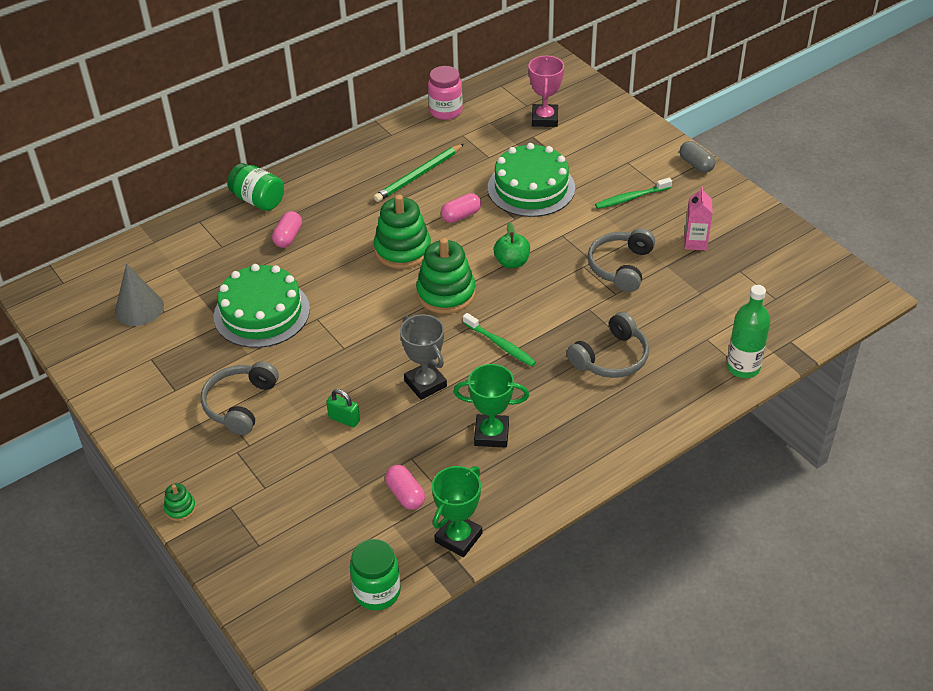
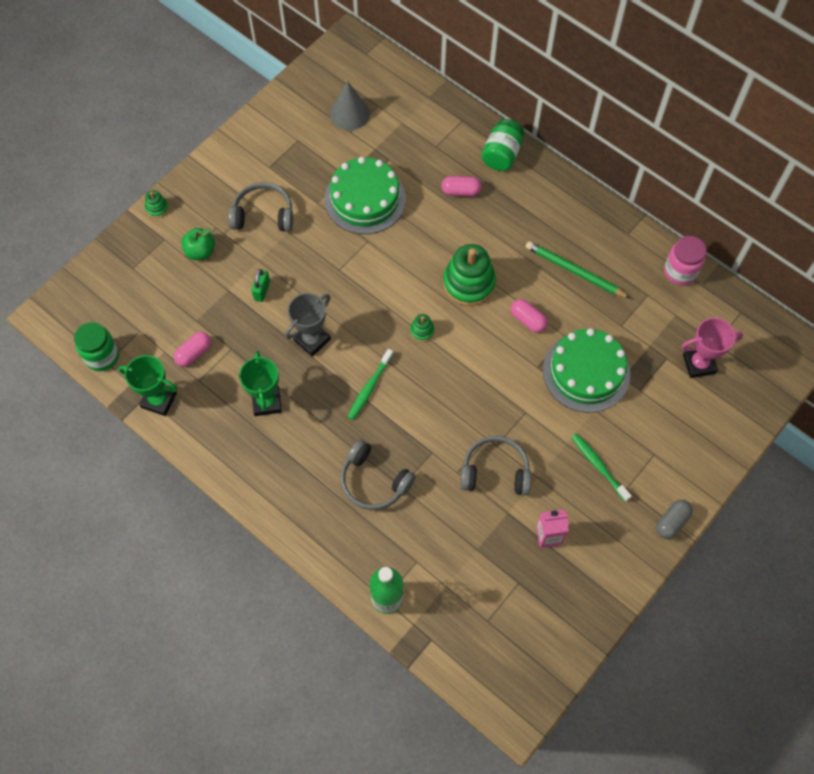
camera: 75 degrees right, 20 degrees up
(446, 293) = (422, 331): green stacking toy -> green stacking toy, size x0.45
(512, 262) = (476, 376): green apple -> green apple (200, 251)

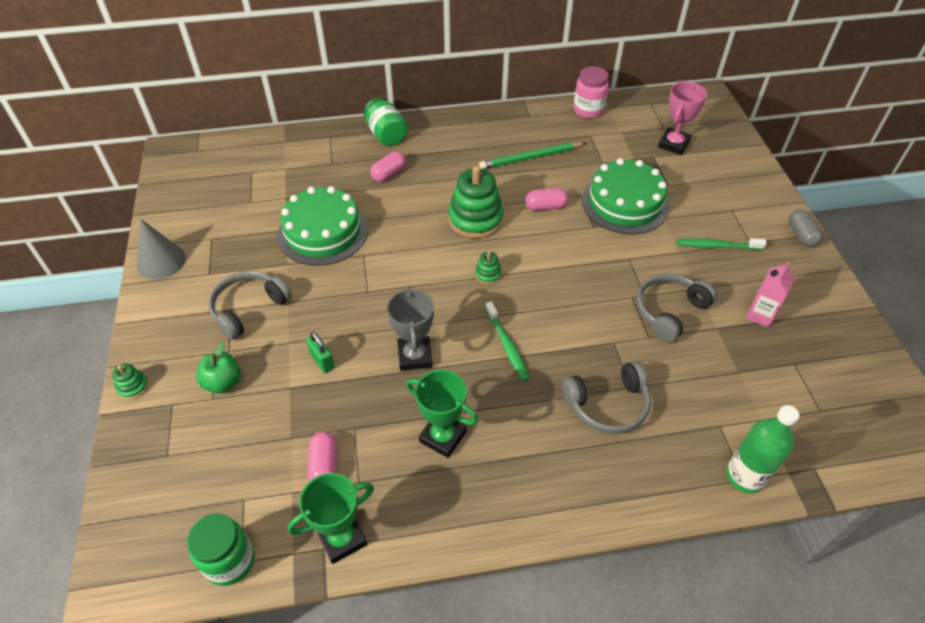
camera: 50 degrees left, 15 degrees down
(350, 114) = (234, 192): grey cone -> grey cone (161, 261)

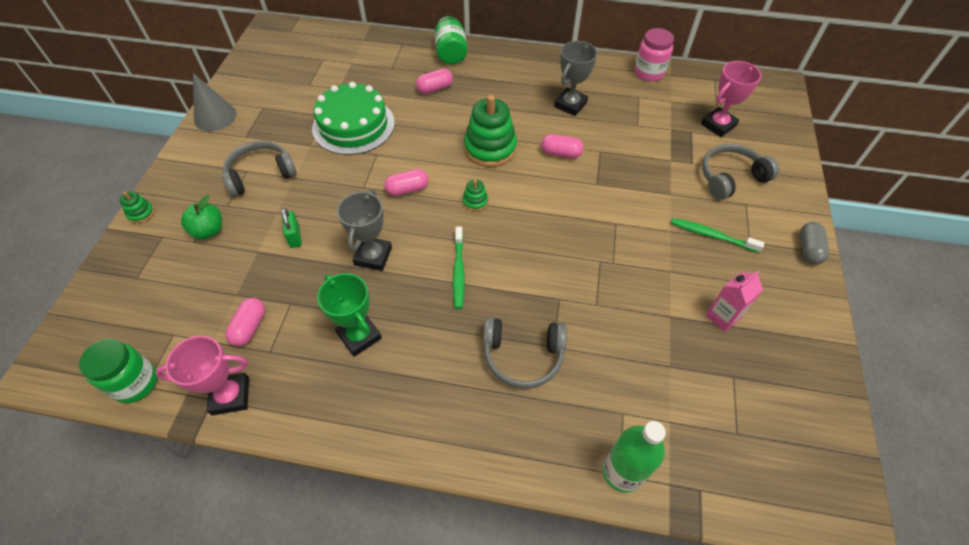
camera: 20 degrees right, 5 degrees up
(342, 538) = (230, 396): green trophy -> pink trophy
(414, 281) = (407, 189): none -> pink capsule
(531, 158) = (570, 105): green pencil -> grey trophy
(625, 203) = (639, 169): green cake -> none
(669, 311) = (630, 285): grey headphones -> grey headphones (730, 177)

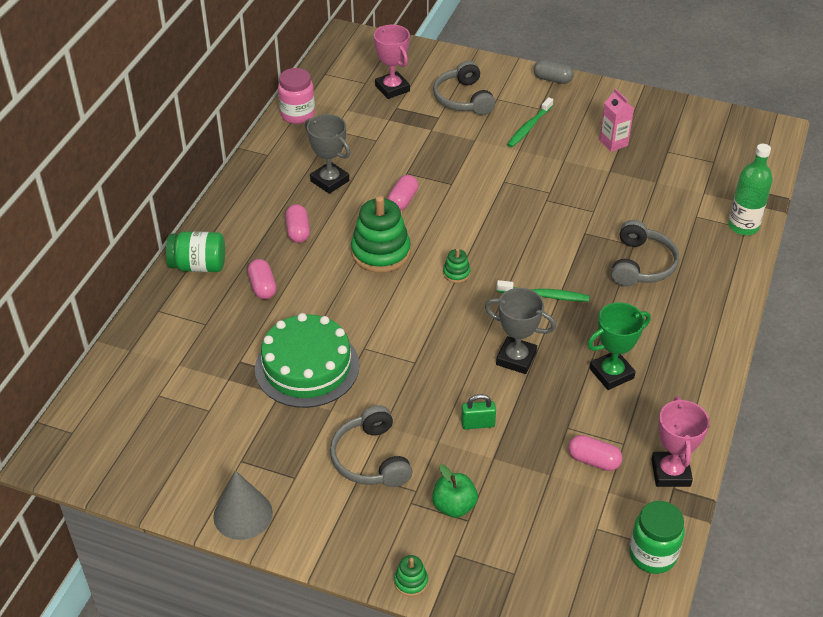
camera: 80 degrees left, 10 degrees down
(407, 189) = (427, 325): pink capsule -> pink capsule (298, 231)

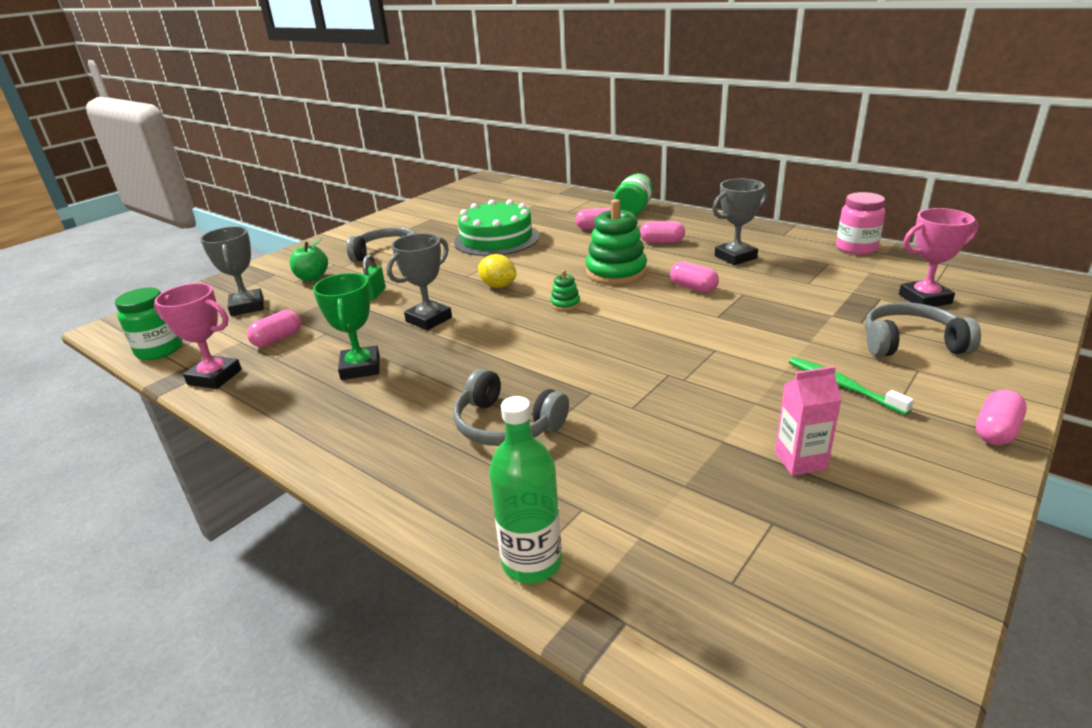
camera: 110 degrees right, 15 degrees down
(243, 514) = (388, 218): grey cone -> none
(411, 581) = (275, 259): green stacking toy -> none
(432, 329) = (498, 286): none -> yellow lemon
(542, 531) = (247, 307): none -> grey trophy
(544, 295) = (500, 347): green toothbrush -> none
(552, 79) = (996, 431): grey capsule -> pink capsule

